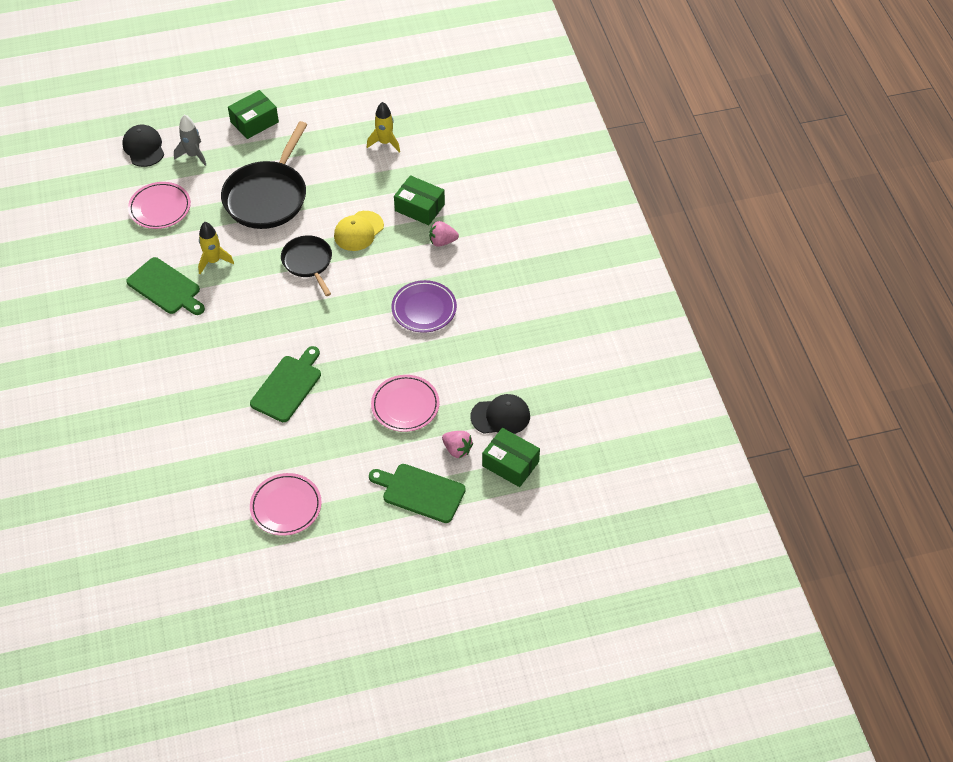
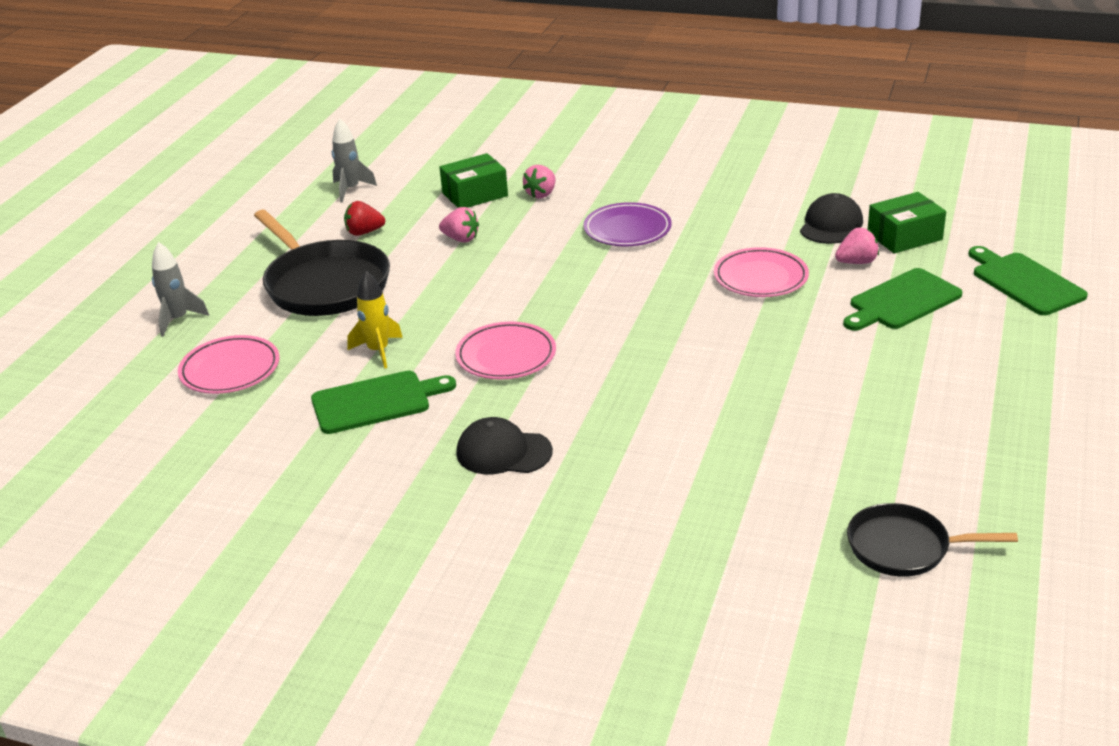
camera: 55 degrees left, 20 degrees down
(144, 148) = (106, 355): black cap -> black cap (503, 452)
(254, 122) = (191, 262): green box -> none
(286, 506) = (849, 403): pink plate -> pink plate (506, 356)
(287, 386) = (651, 350): green cutting board -> green cutting board (1024, 282)
(308, 262) = (467, 284): black pan -> black pan (904, 547)
(337, 180) = (364, 232): none -> red strawberry
(358, 231) = (461, 239): yellow cap -> pink strawberry
(385, 142) = (350, 190): yellow rocket -> grey rocket

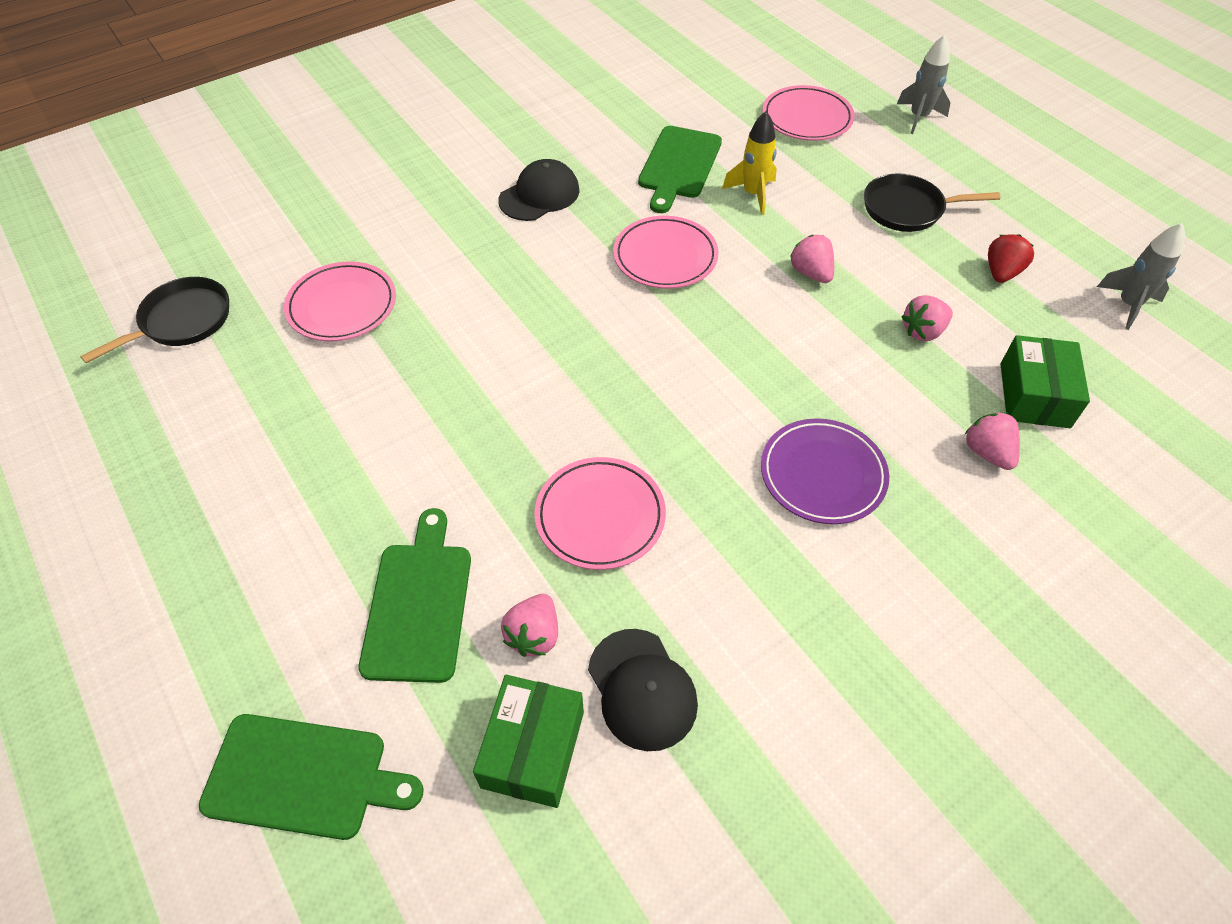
camera: 125 degrees right, 20 degrees up
(324, 284) = (907, 209): black pan -> black pan, size x0.59
(449, 293) = (811, 273): none -> pink strawberry
(764, 473) = (342, 306): none -> pink plate

